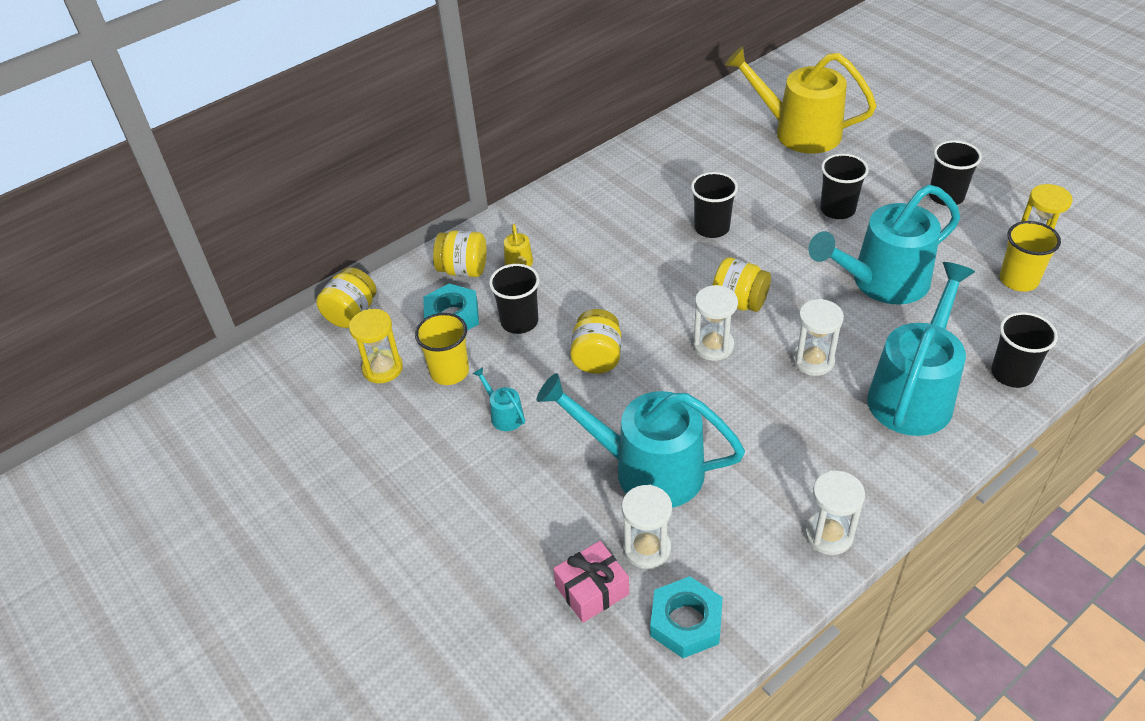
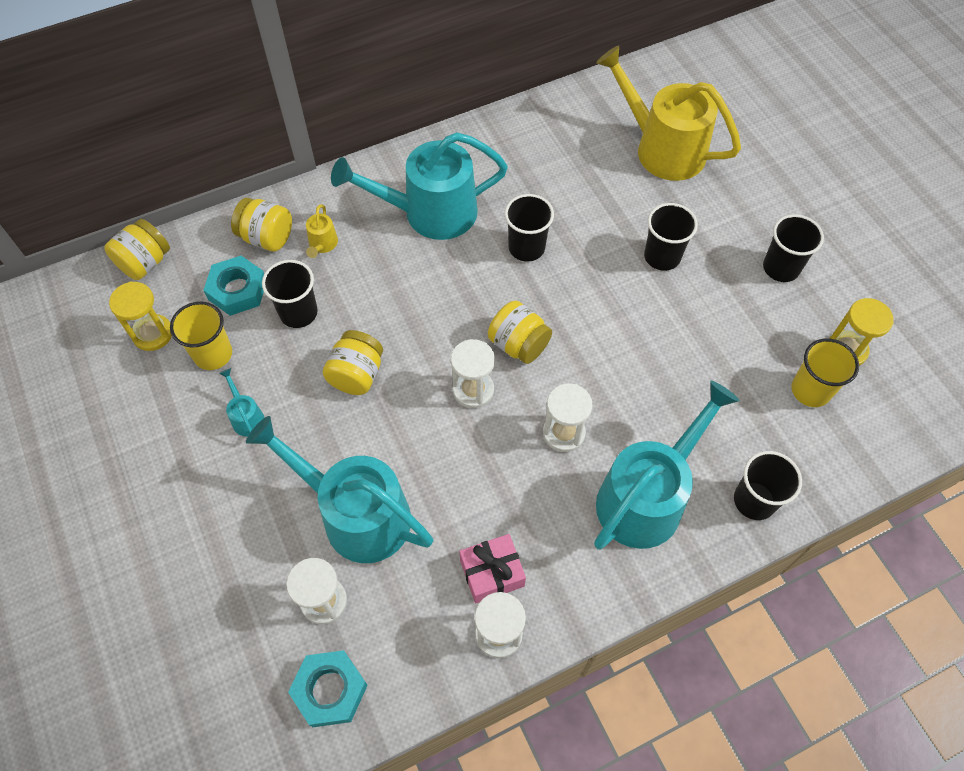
camera: 10 degrees right, 15 degrees up
(592, 590) = (258, 632): pink gift -> pink gift (492, 573)
(881, 282) = (670, 357): turquoise watering can -> turquoise watering can (430, 213)

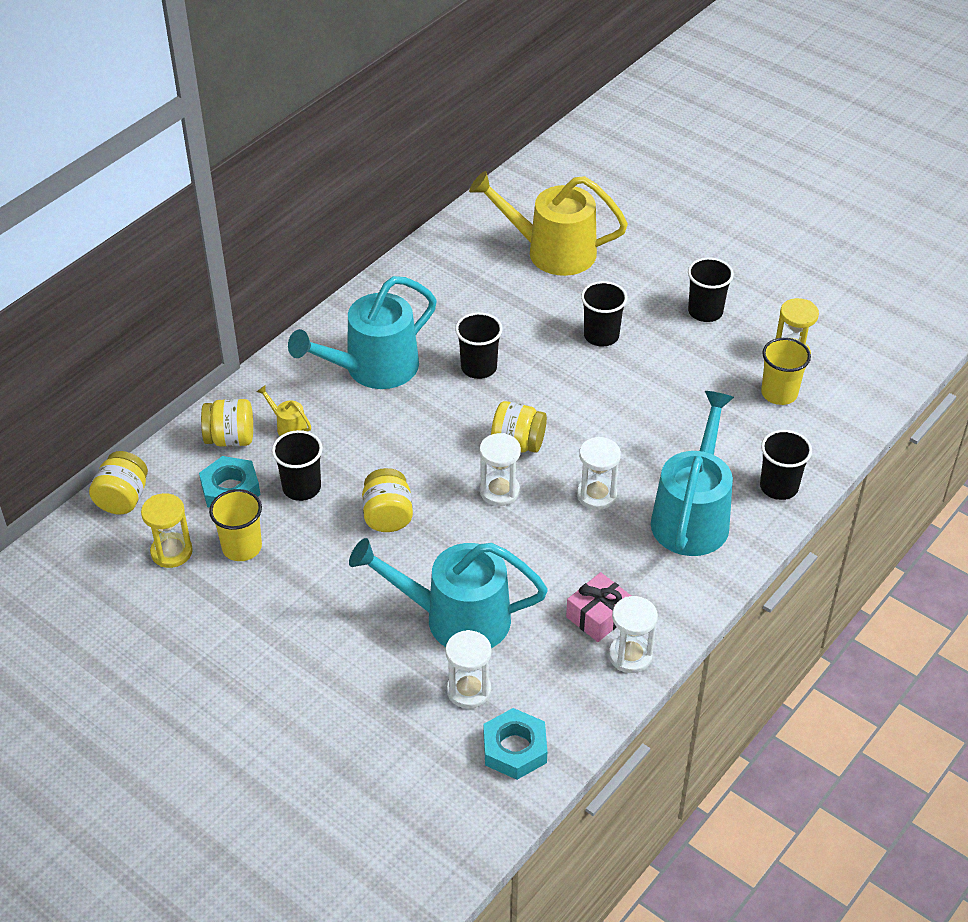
camera: 25 degrees left, 15 degrees down
(246, 417) = (307, 584): turquoise watering can -> none
(322, 245) = (288, 427): yellow watering can -> yellow watering can turned 150 degrees clockwise

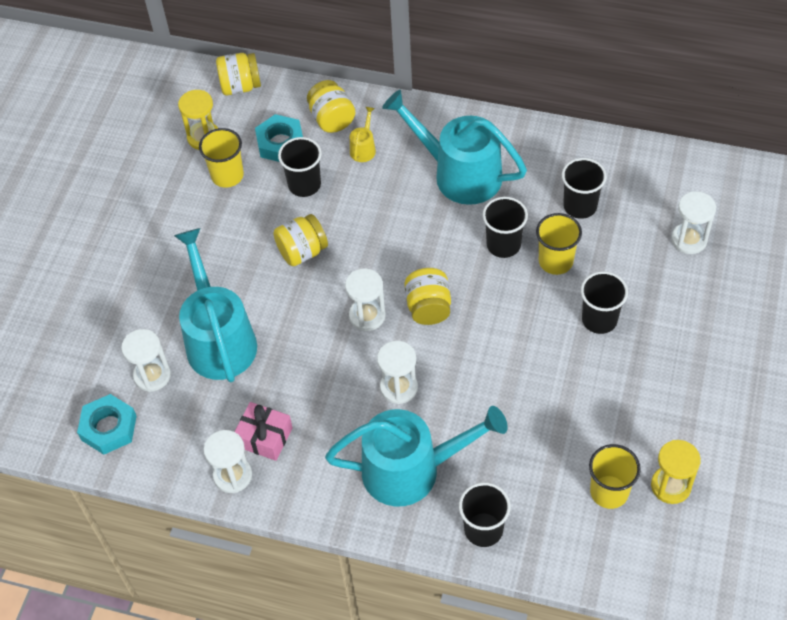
camera: 70 degrees right, 10 degrees up
(520, 340) = (555, 261): none -> yellow cup
(551, 251) = (689, 240): yellow watering can -> white hourglass
(705, 312) = (686, 392): black cup -> black cup (580, 206)

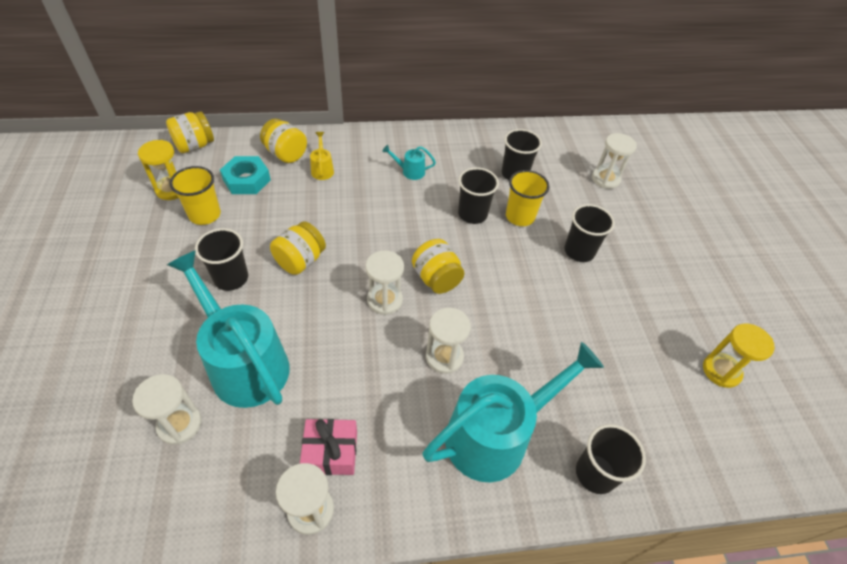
camera: 30 degrees left, 5 degrees down
(108, 428) = (140, 504): turquoise nut -> none
(304, 185) = (281, 207): black cup -> black cup (231, 278)
(459, 174) = (410, 171): turquoise watering can -> turquoise watering can, size x0.40
(609, 492) = (678, 394): yellow cup -> none

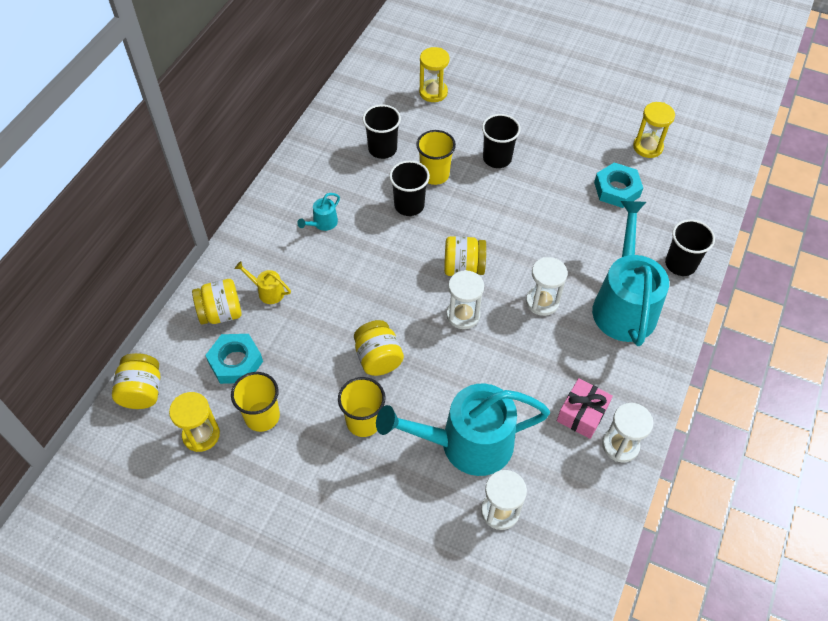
camera: 55 degrees left, 5 degrees up
(231, 278) = (363, 421): black cup -> yellow cup
(605, 179) = (433, 92): white hourglass -> yellow hourglass
(637, 365) = (616, 189): none -> turquoise nut

